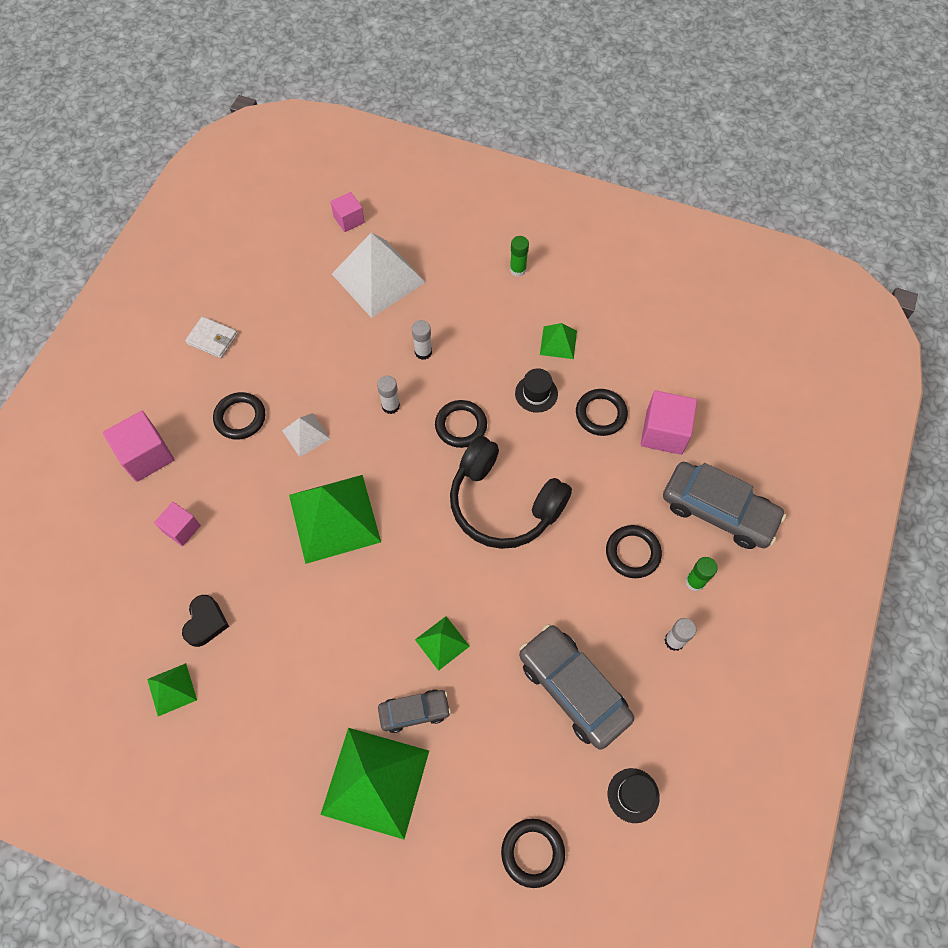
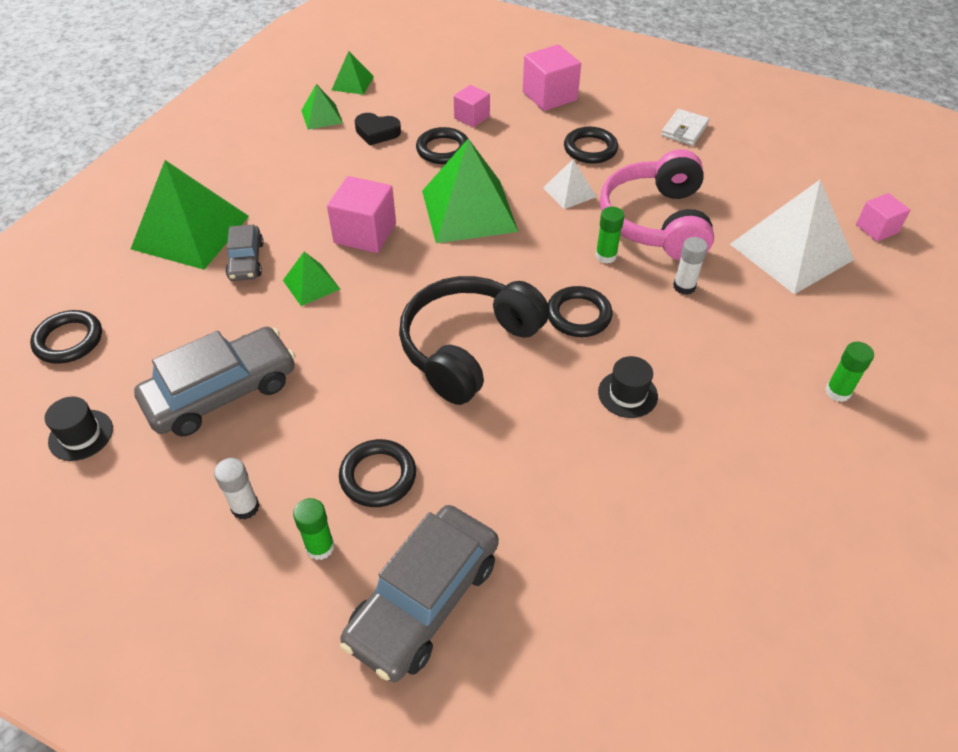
camera: 95 degrees right, 15 degrees down
(345, 367) = (656, 221): none -> pink headphones
(390, 406) = (606, 256): white glue stick -> green glue stick
(558, 342) = (715, 427): green pyramid -> green pyramid (352, 83)
(601, 414) = (595, 466): black ring -> black ring (443, 149)
(664, 432) = (563, 545): pink cube -> pink cube (365, 233)

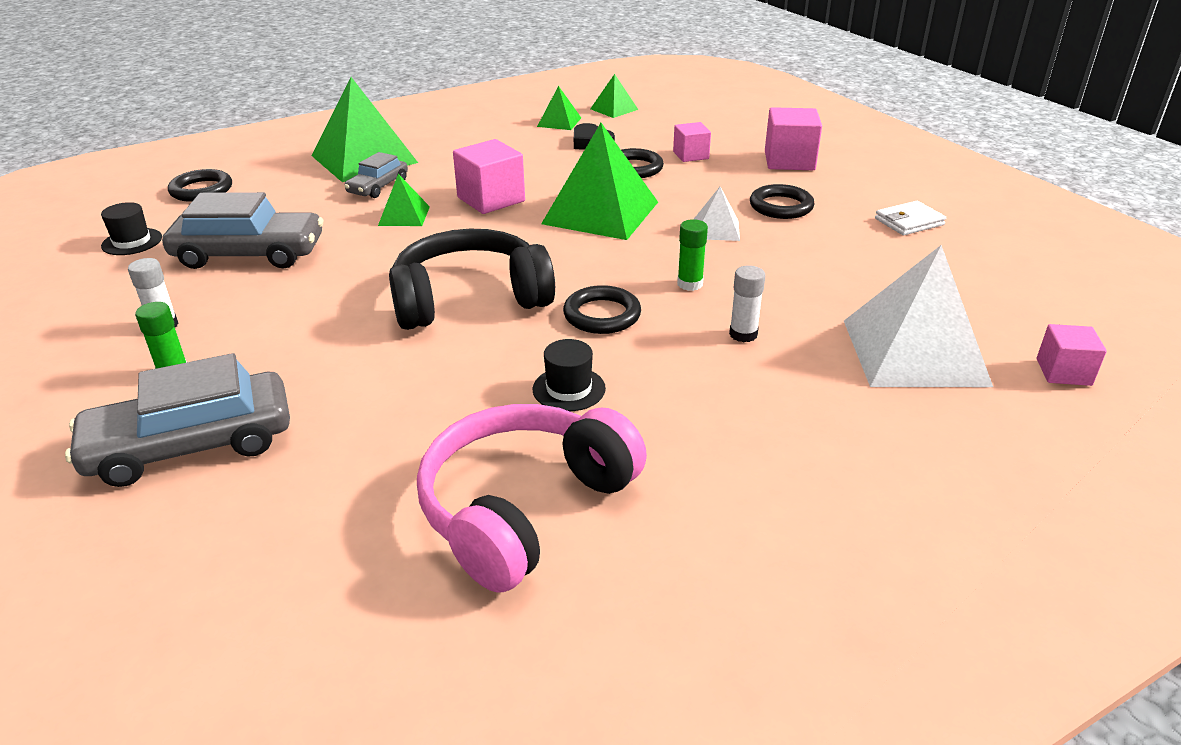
camera: 35 degrees right, 15 degrees down
(378, 476) = (278, 350): black ring -> none
(656, 221) = (780, 277): pink headphones -> pink headphones (525, 508)
(837, 392) = (813, 488): green glue stick -> none

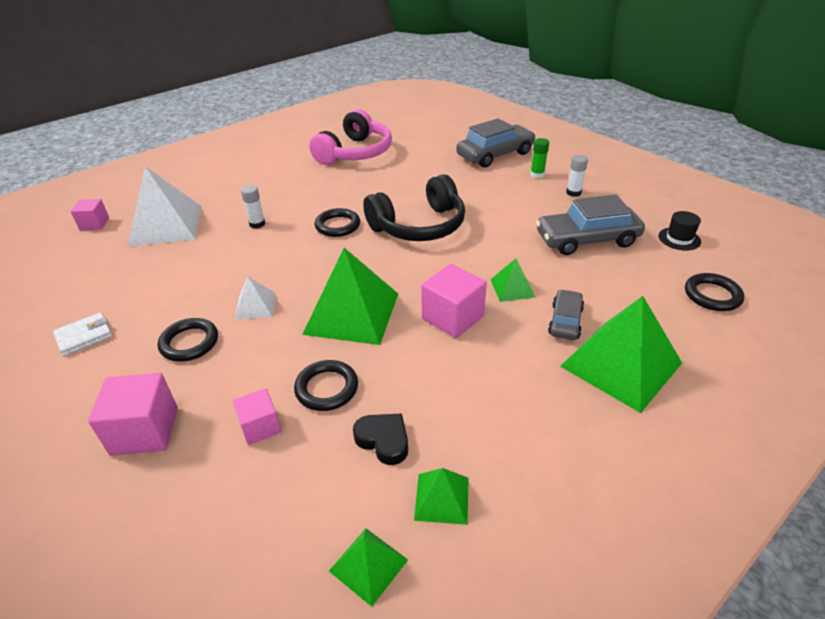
camera: 170 degrees right, 5 degrees up
(569, 389) = (348, 189): black hat -> none
(690, 284) = (283, 252): green glue stick -> none

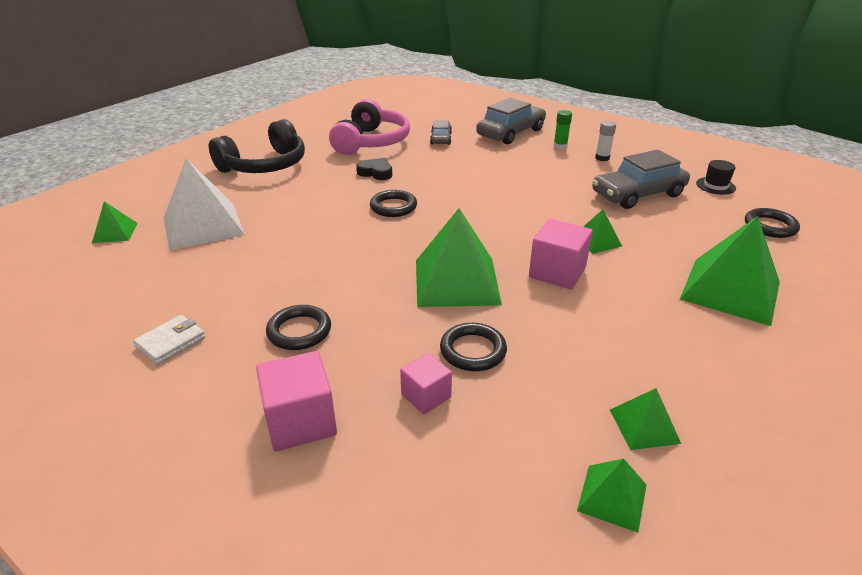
camera: 15 degrees left, 5 degrees down
(94, 224) = (115, 233): pink cube -> green pyramid
(255, 306) = (351, 288): white pyramid -> none
(257, 224) = (306, 214): white glue stick -> none
(383, 440) = (558, 387): black heart -> black heart (375, 173)
(419, 226) = (475, 199): black headphones -> black headphones (265, 165)
(565, 321) = (661, 262): grey car -> grey car (441, 139)

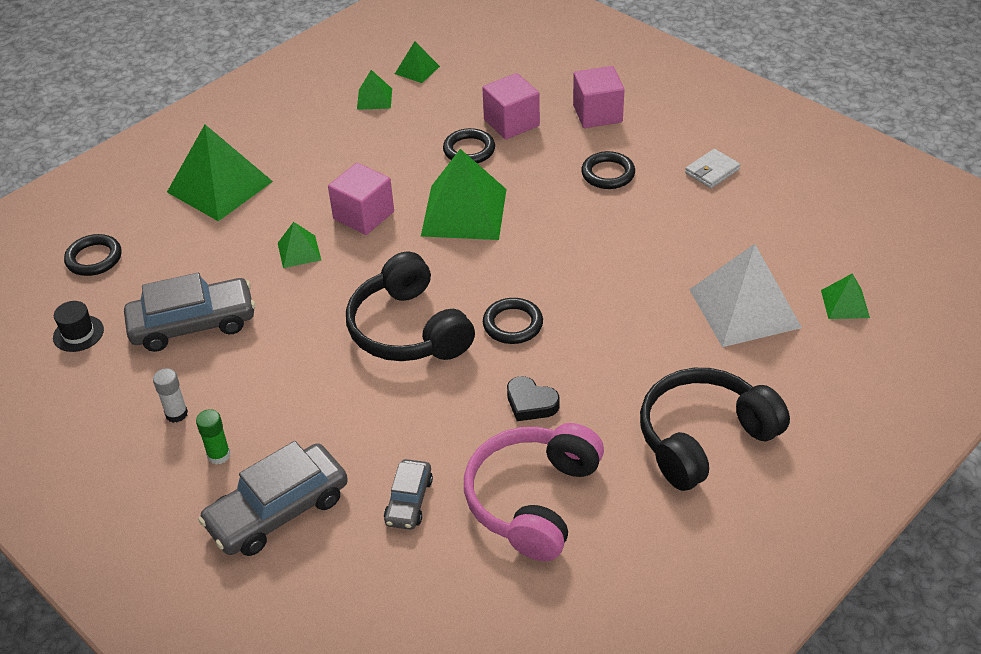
camera: 170 degrees left, 10 degrees up
(426, 396) = (511, 123): pink cube -> pink cube, size x1.61
(473, 200) = (409, 329): none -> black headphones

